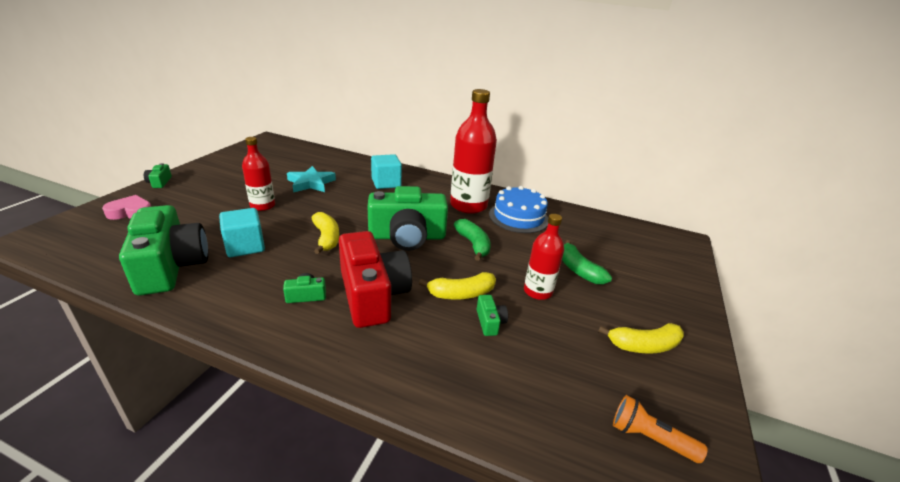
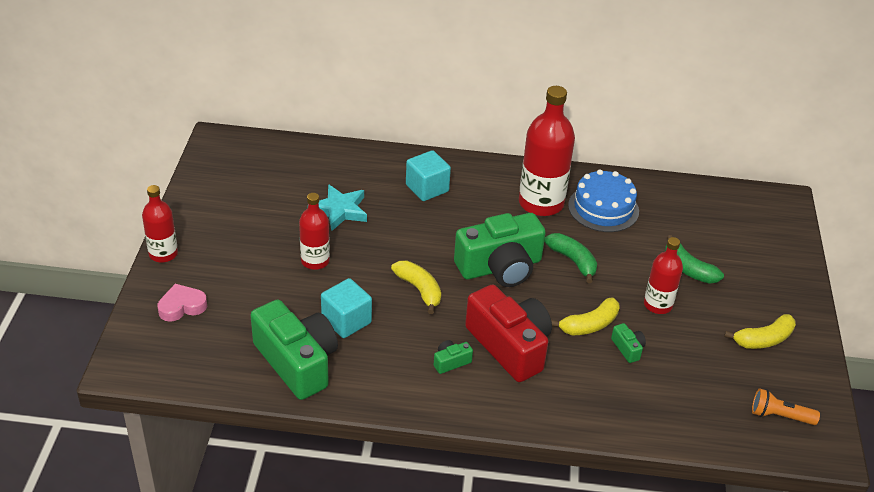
camera: 15 degrees left, 10 degrees up
(159, 182) = (163, 254): green camera -> red bottle

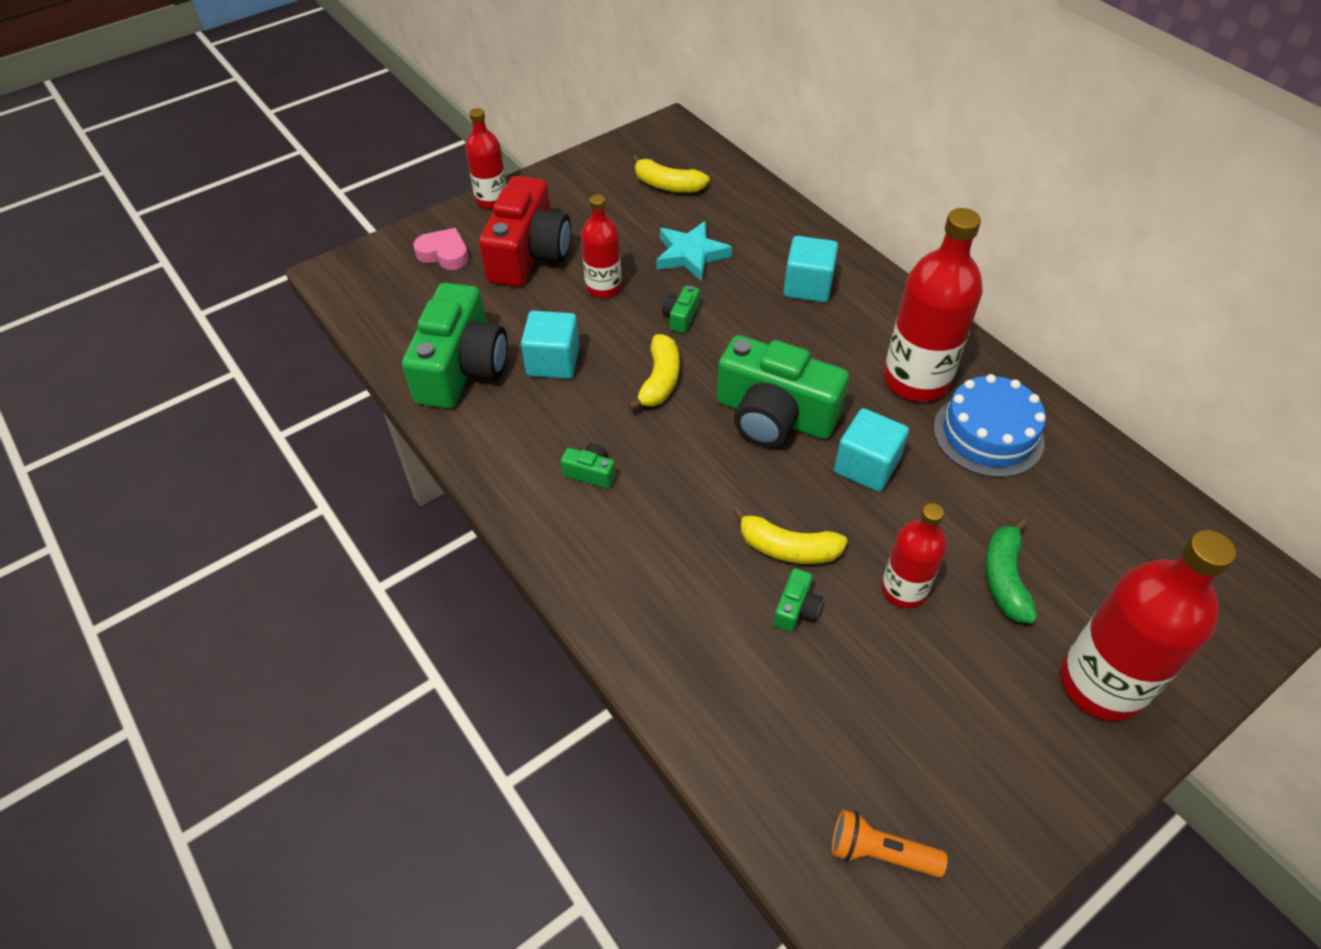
camera: 50 degrees right, 10 degrees up
(383, 248) = (681, 317): none -> green camera
(509, 346) = (669, 503): red camera -> red camera (529, 254)
(573, 261) = (866, 466): green banana -> turquoise cube
(763, 339) = (992, 742): yellow banana -> yellow banana (668, 185)
(770, 284) = (1101, 683): none -> red bottle
(779, 416) = (879, 852): orange flashlight -> orange flashlight turned 45 degrees counterclockwise

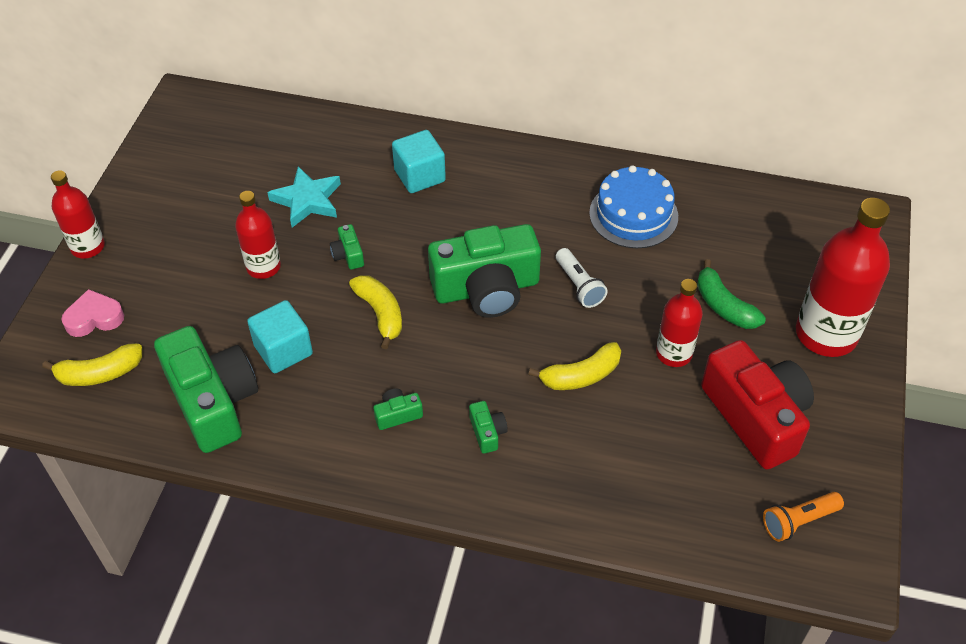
camera: 40 degrees left, 0 degrees up
(529, 254) = (171, 275): red camera -> red camera (756, 417)
(668, 185) = (231, 151): yellow banana -> yellow banana (99, 373)
(796, 609) = (622, 412): green camera -> green camera (487, 432)
(866, 466) = (579, 286): turquoise cube -> white flashlight
(916, 380) = (556, 203): red bottle -> none

